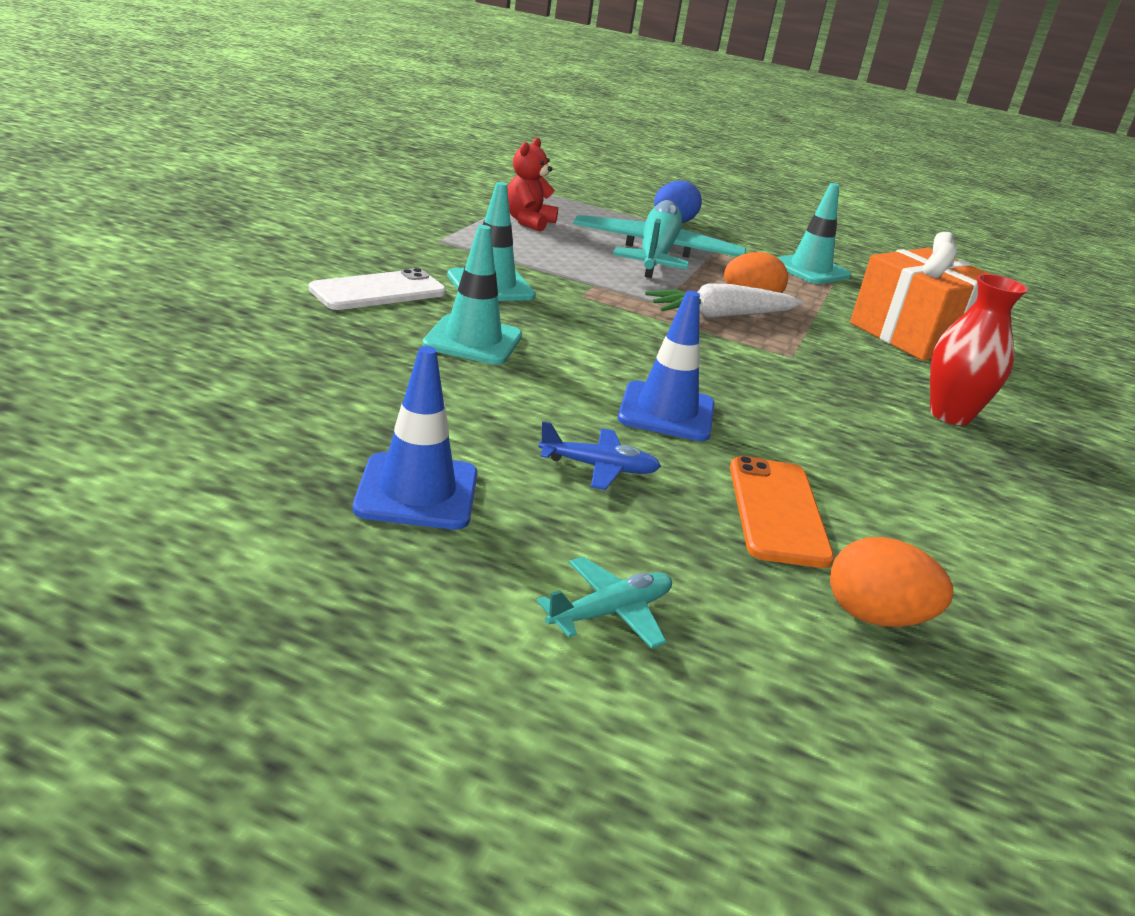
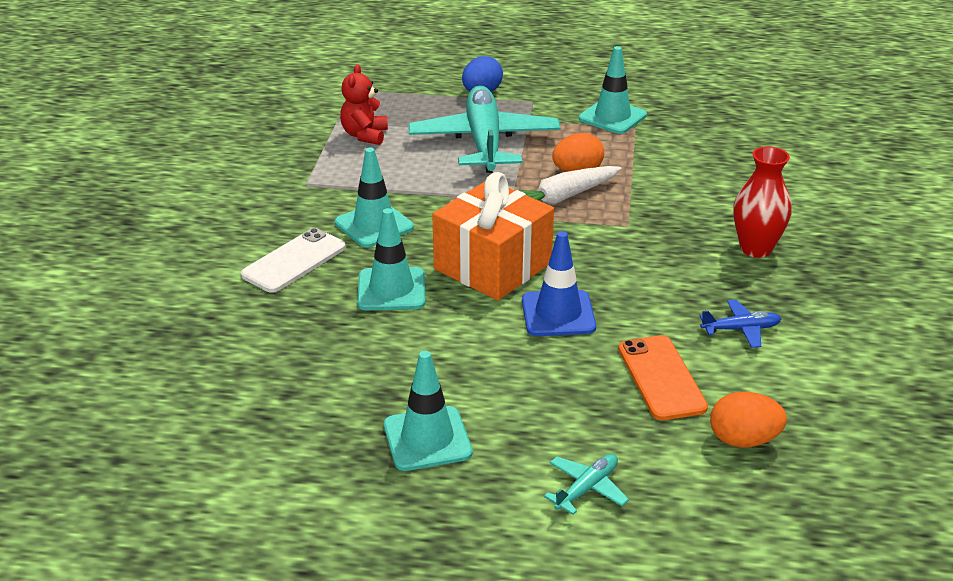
camera: 10 degrees left, 5 degrees up
(417, 492) = (427, 439): blue traffic cone -> turquoise traffic cone
(599, 467) = (533, 380): blue plane -> blue plane (741, 329)
(913, 335) = (712, 170): orange gift -> orange gift (493, 266)

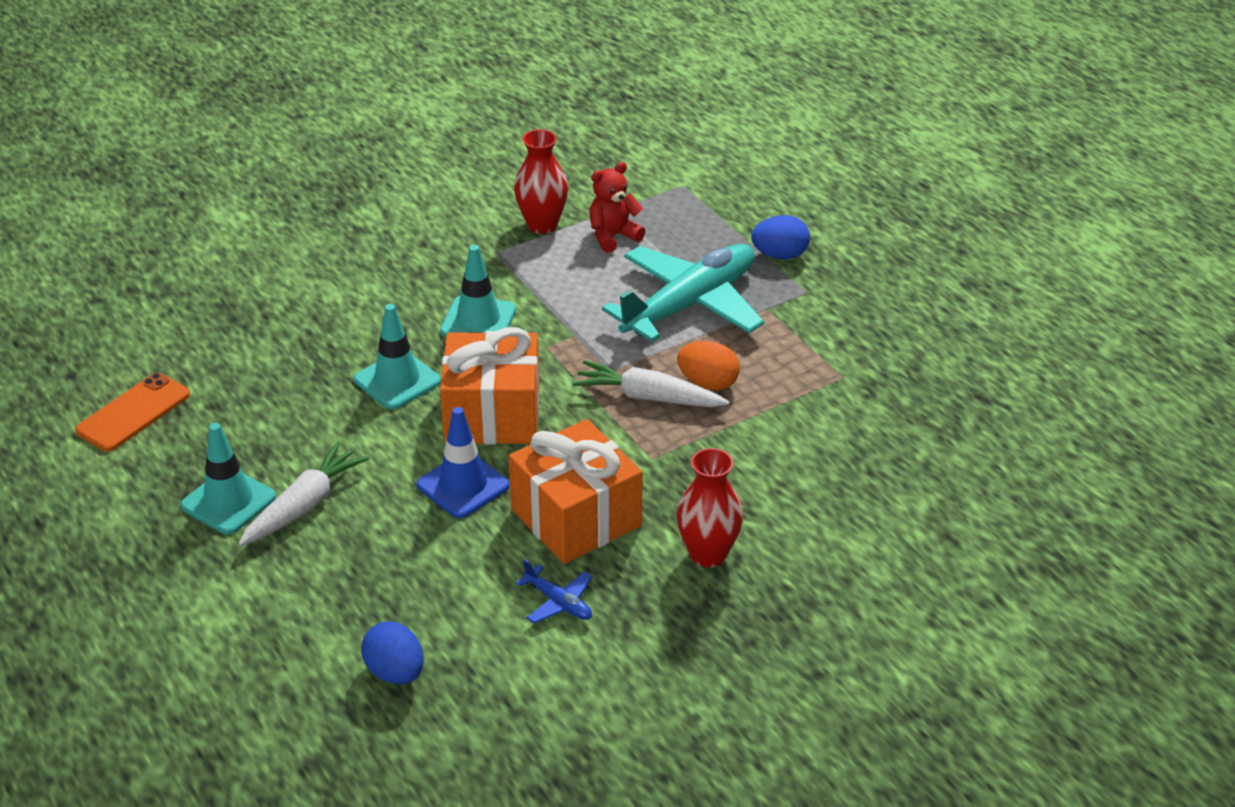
camera: 50 degrees right, 5 degrees up
(294, 261) = (380, 311): white phone -> none
(306, 154) = (542, 225): none -> red vase
(484, 400) = (304, 505): none -> white carrot
(587, 488) = (249, 612): turquoise plane -> none
(612, 117) = (843, 353): turquoise traffic cone -> none
(655, 282) = (576, 517): none -> orange gift
(661, 378) = (433, 587): orange phone -> orange phone (133, 413)
(743, 440) = (395, 672): orange egg -> blue egg

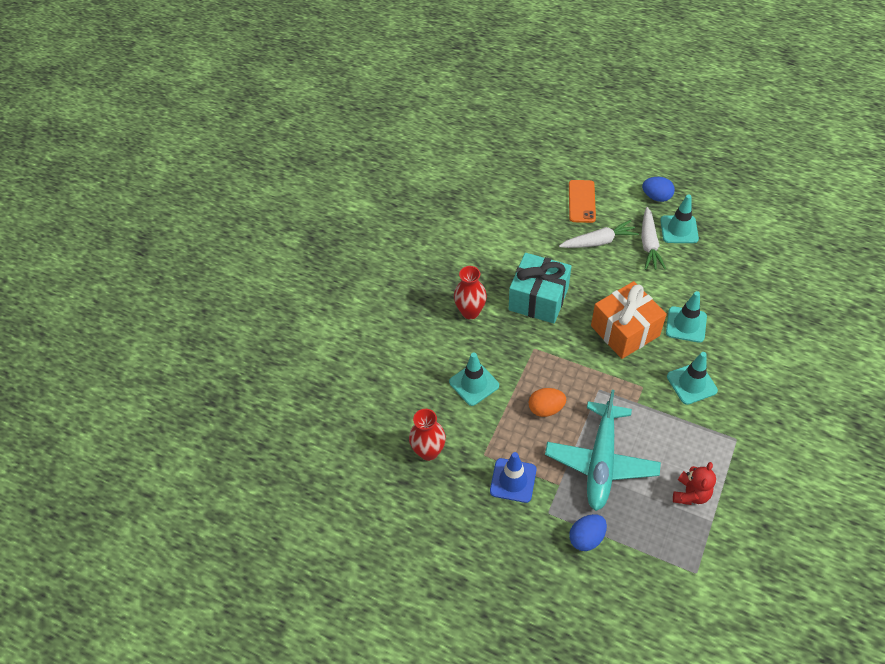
camera: 150 degrees right, 15 degrees up
(133, 413) = (769, 244): orange phone -> orange phone (581, 201)
(395, 672) = (542, 202): blue egg -> blue egg (656, 197)
(463, 485) = (598, 288): blue traffic cone -> blue traffic cone (513, 480)
(542, 225) = (737, 478): red vase -> red vase (428, 451)
(558, 602) = (510, 259): blue plane -> none
(576, 517) = (538, 299): orange gift -> turquoise gift
(648, 397) = (566, 382): white carrot -> white carrot (599, 241)
(788, 457) = (474, 384): none -> turquoise traffic cone

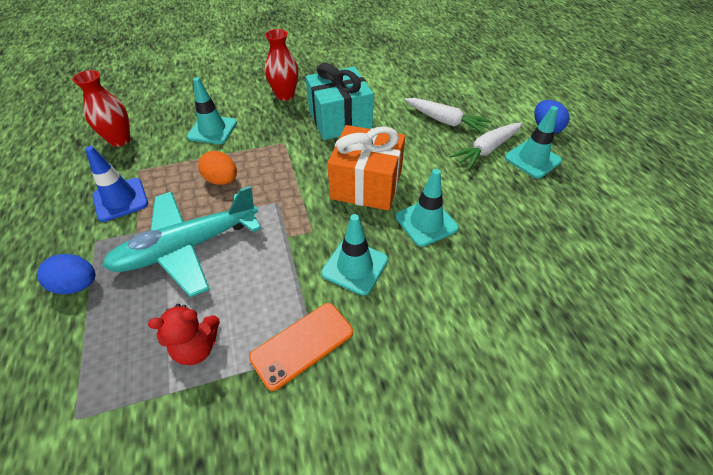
camera: 45 degrees right, 5 degrees down
(581, 201) = (473, 93): orange phone -> orange phone (302, 345)

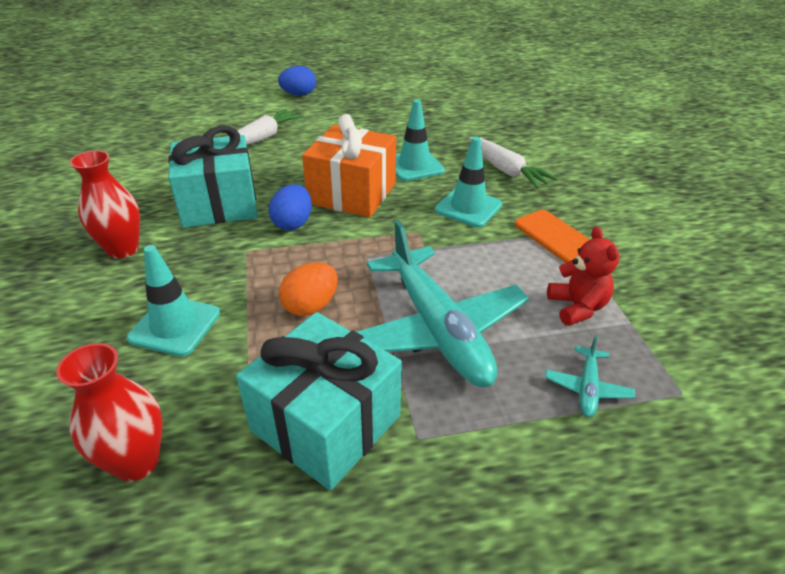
camera: 85 degrees left, 10 degrees down
(77, 285) = (505, 439): blue egg -> blue egg (293, 223)
(104, 342) = (587, 388): none -> turquoise plane
(120, 200) = (325, 423): blue traffic cone -> turquoise gift
(487, 150) = (319, 124): white carrot -> white carrot (506, 170)
(532, 159) = (341, 107): turquoise traffic cone -> none

